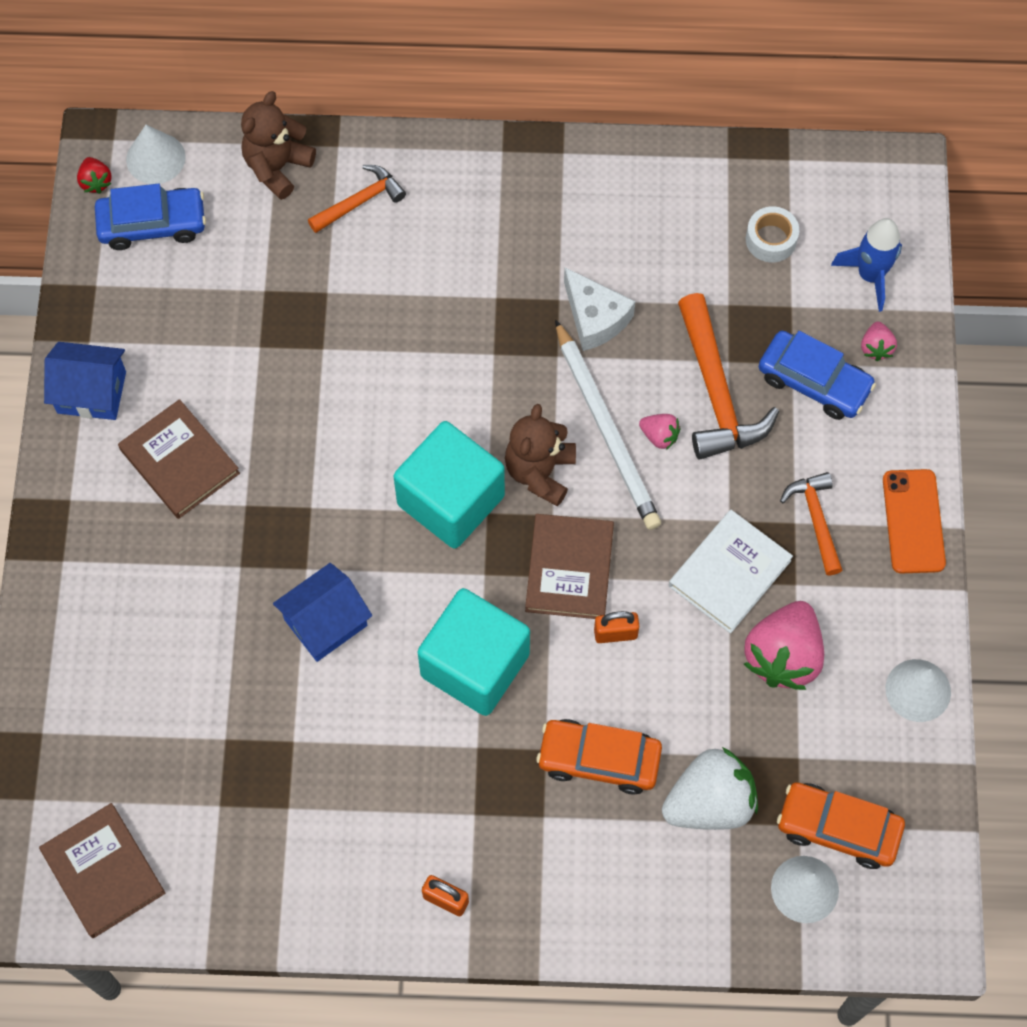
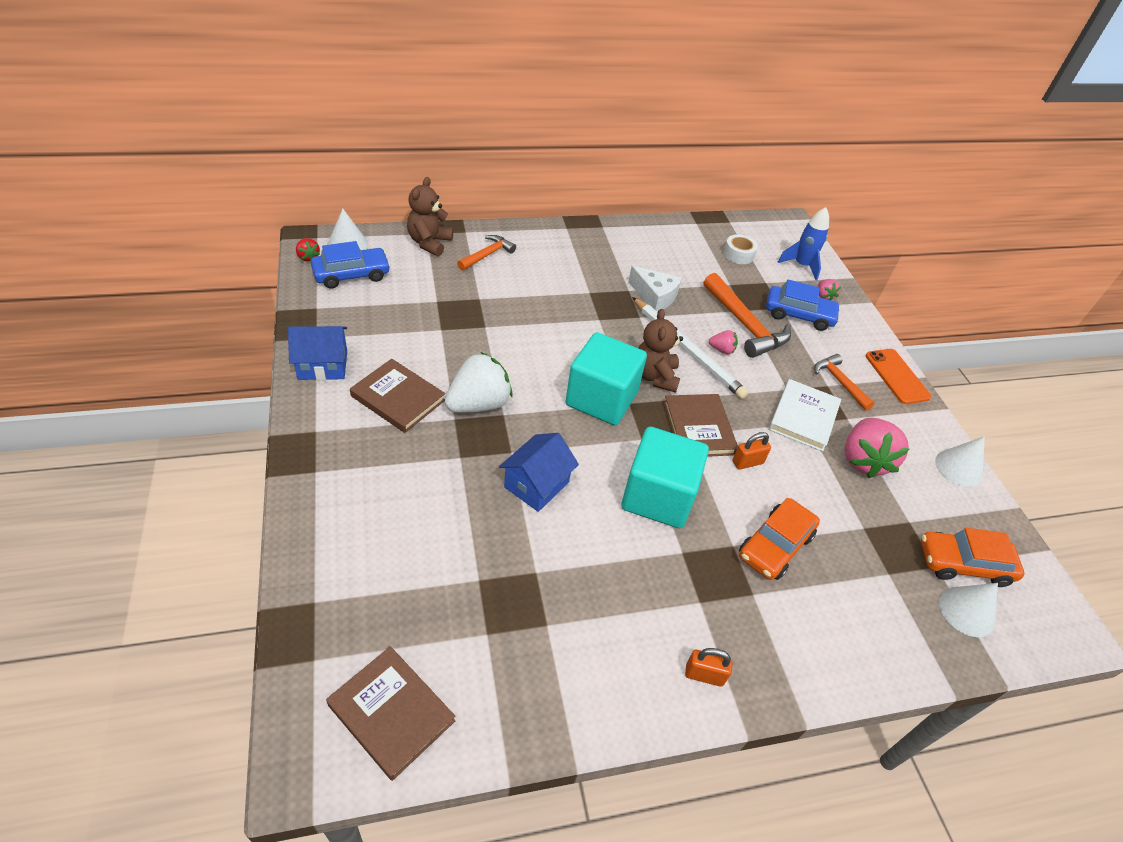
camera: 20 degrees left, 20 degrees down
(599, 759) = (775, 546): orange car -> orange car turned 45 degrees counterclockwise
(710, 802) = (867, 562): white strawberry -> white strawberry (479, 404)

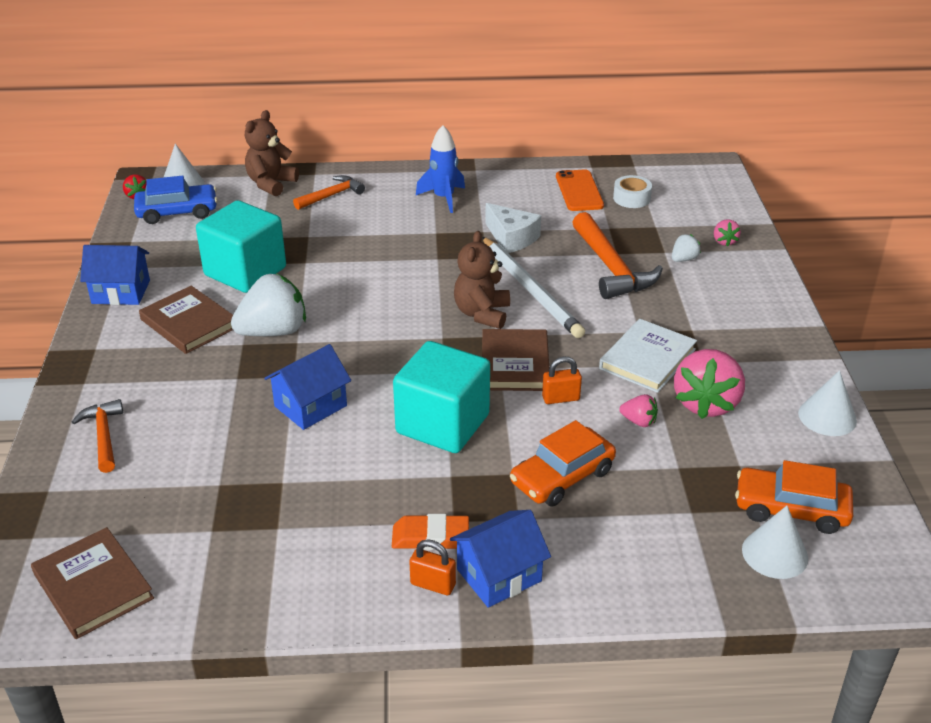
camera: 15 degrees right, 10 degrees down
(601, 399) = (412, 332): turquoise cube -> turquoise cube (245, 272)
(685, 622) = (430, 537): none -> orange eraser
(722, 350) = (573, 291): pink strawberry -> pink strawberry (639, 421)
(757, 658) = (499, 575): none -> blue house
(798, 315) = (683, 259): blue car -> white strawberry
(801, 265) = (708, 210): blue rocket -> blue rocket (443, 198)
(840, 382) = (708, 327): orange hammer -> orange hammer (104, 436)
(897, 376) = (785, 324): orange phone -> orange phone (579, 191)

